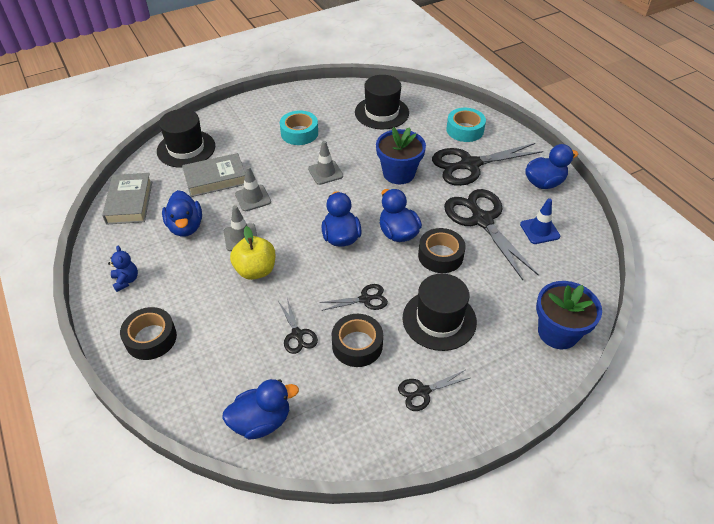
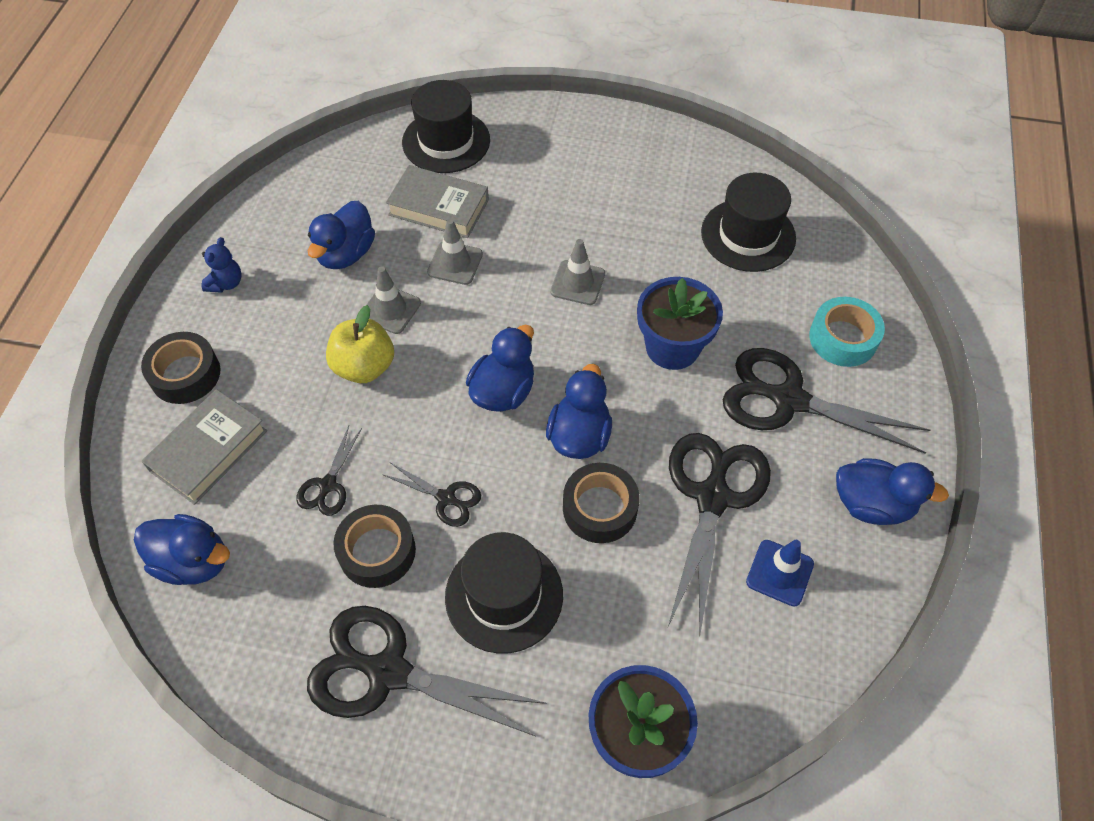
camera: 40 degrees right, 10 degrees up
(130, 202) = (319, 180): grey book -> grey book (209, 451)
(299, 133) = (603, 201): turquoise tape -> none
(423, 392) = (387, 672): black scissors -> black scissors, size x2.06

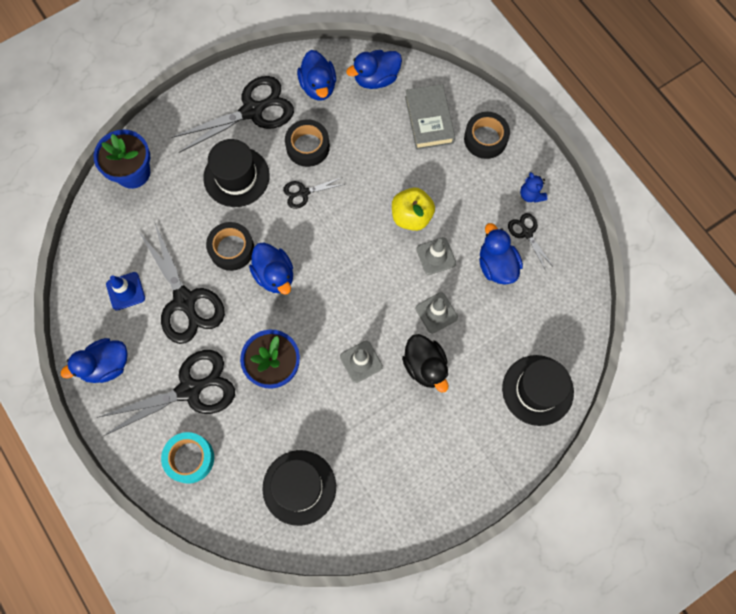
camera: 135 degrees right, 15 degrees up
(328, 485) = (360, 152): black scissors -> black scissors (526, 233)
(438, 207) = (486, 339): grey book -> none
(503, 391) = (333, 264): blue duck -> blue duck (318, 86)
(521, 231) = (425, 366): none -> black duck

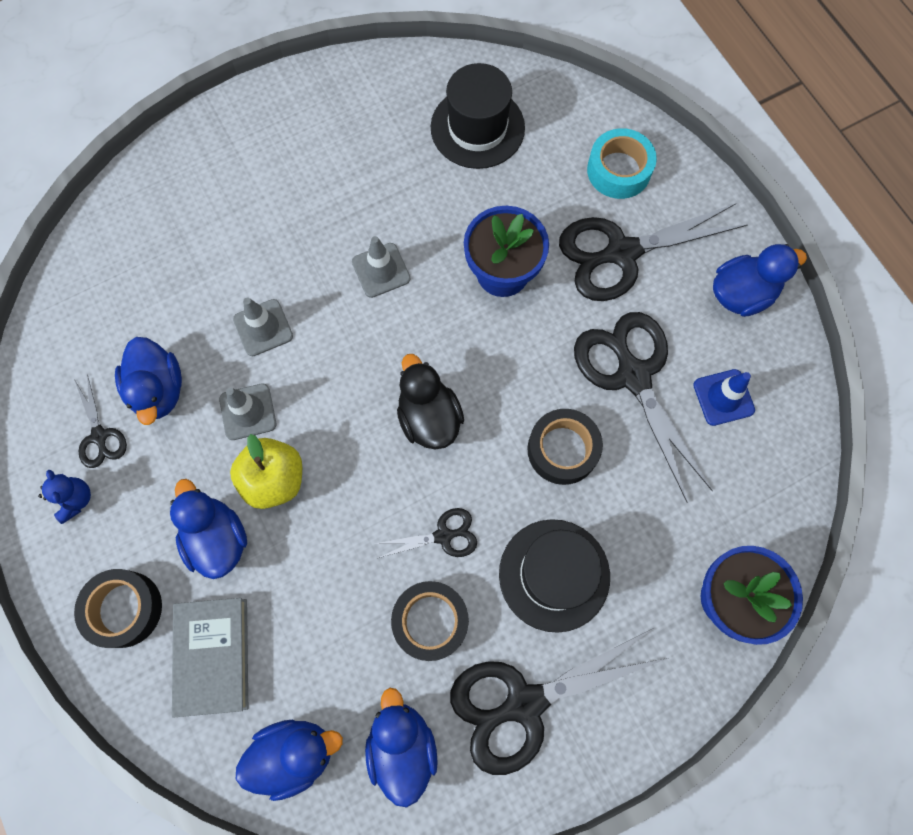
camera: 175 degrees left, 0 degrees up
(274, 275) = (497, 403): blue duck -> blue duck (217, 538)
(425, 366) = (292, 257): black duck -> black duck (429, 417)
(537, 390) = (145, 215): black hat -> none

